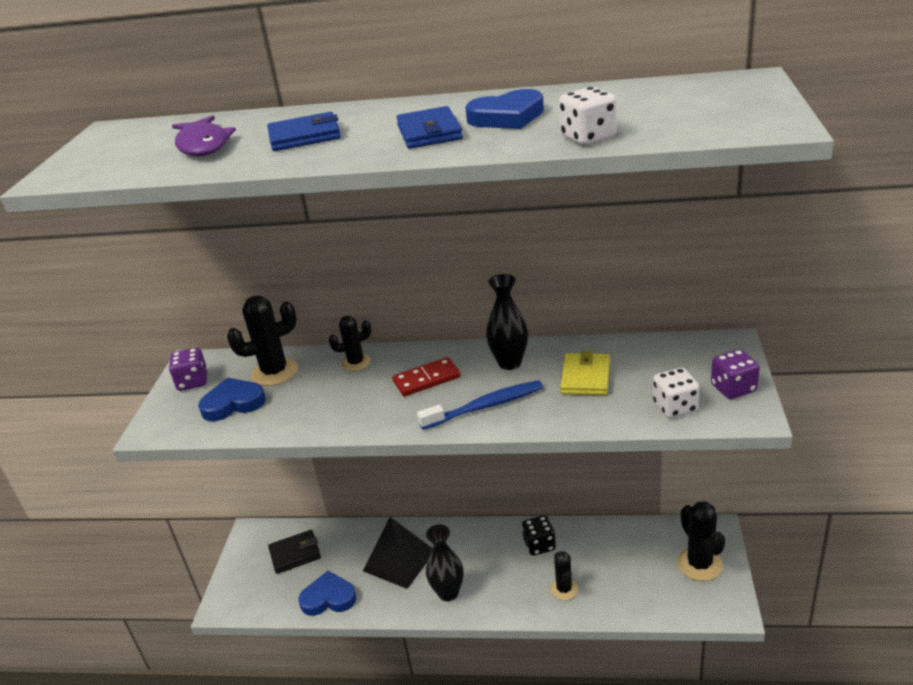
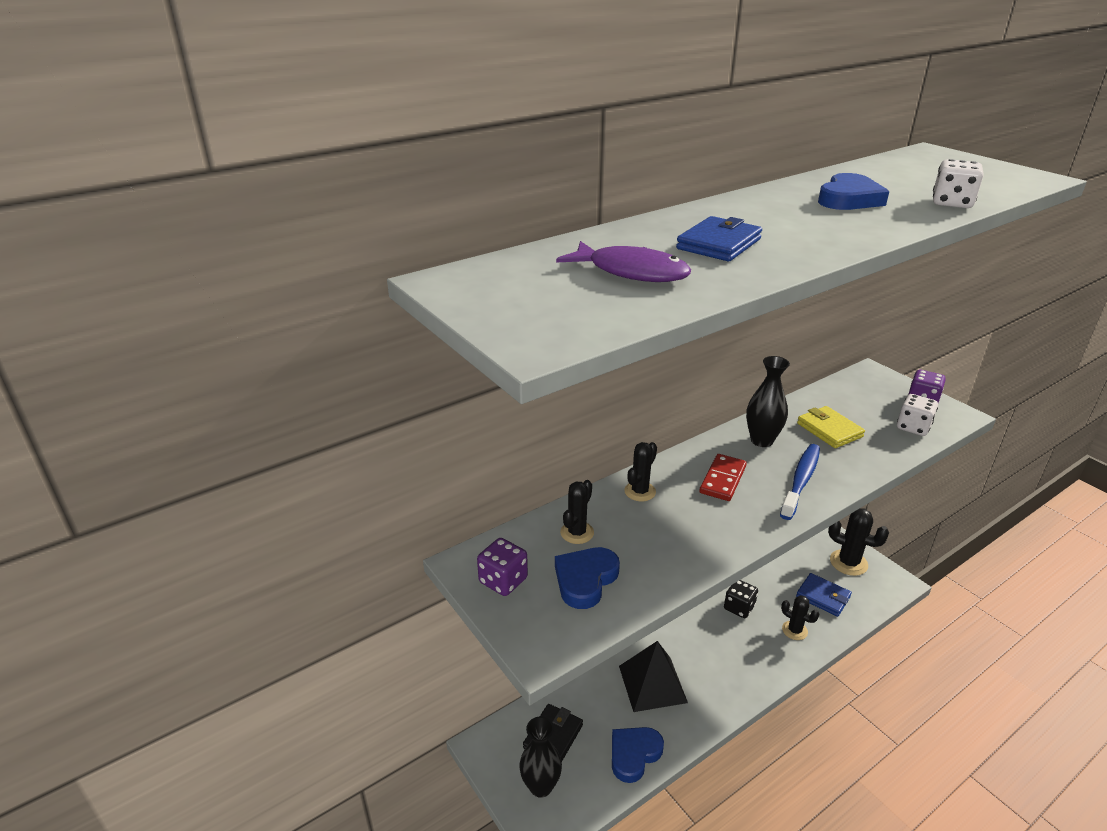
camera: 45 degrees left, 0 degrees up
(275, 372) = (577, 533): black cactus -> black cactus, size x0.62
(429, 133) = (824, 220): blue wallet -> blue wallet (823, 597)
(448, 593) = (722, 685): black vase -> black vase (541, 786)

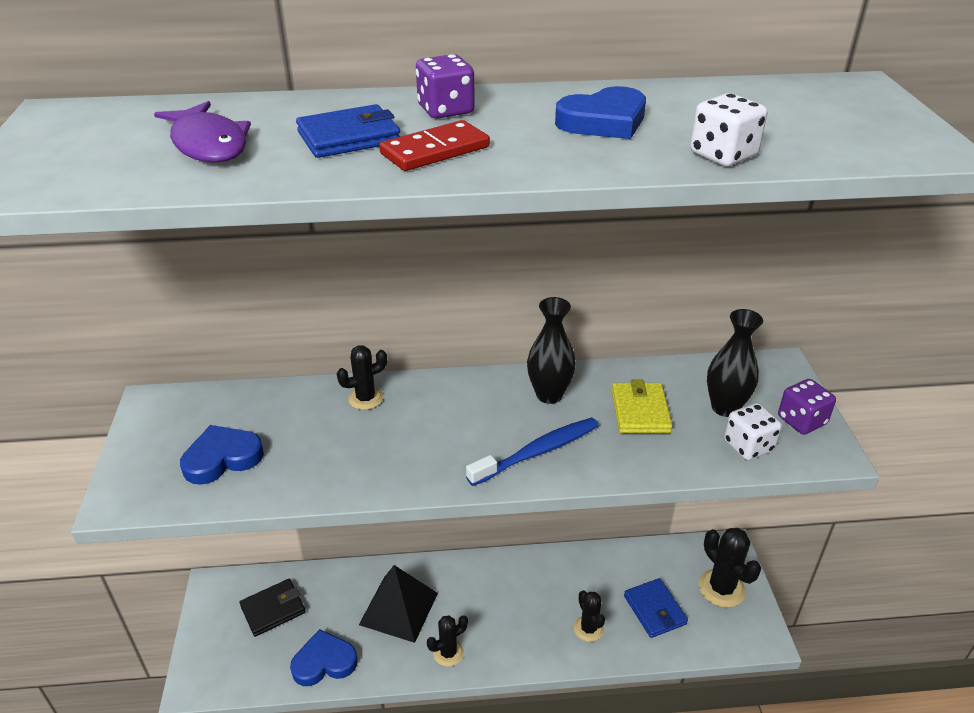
camera: 30 degrees right, 5 degrees up
(503, 580) = (160, 429): purple dice -> purple dice (445, 110)
(541, 786) = (226, 645): black vase -> black vase (725, 407)
(577, 533) = (266, 413): black cactus -> black cactus (448, 653)
(722, 479) = (458, 418): red domino -> red domino (435, 150)
(739, 607) = (551, 578): black dice -> none

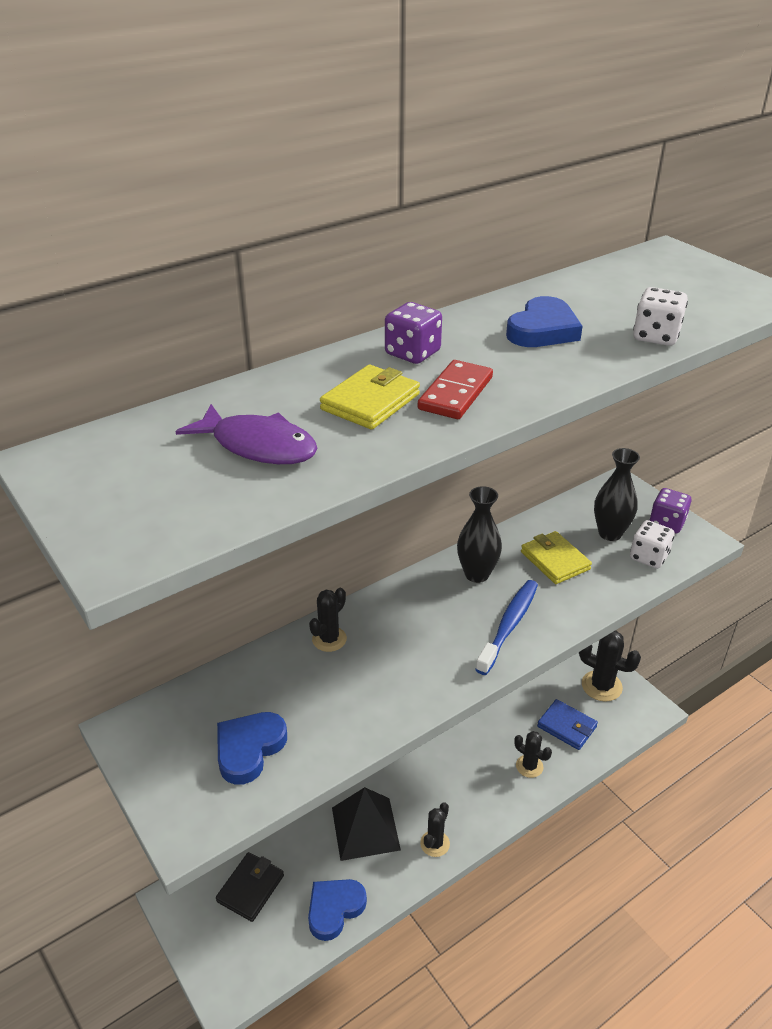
camera: 30 degrees left, 0 degrees up
(349, 137) = (370, 402): blue wallet -> yellow wallet

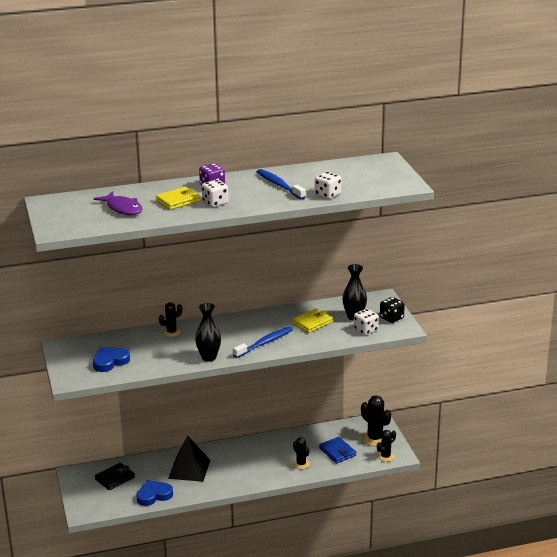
camera: 20 degrees right, 10 degrees down
(435, 843) = (223, 483): black cactus -> black cactus (385, 456)
(455, 393) = (215, 203): red domino -> white dice
(477, 574) = (265, 321): black vase -> black vase (209, 357)
(542, 330) = (279, 185): blue heart -> blue toothbrush
(555, 560) = (312, 323): yellow wallet -> yellow wallet turned 60 degrees clockwise
(667, 523) = (391, 318): purple dice -> black dice

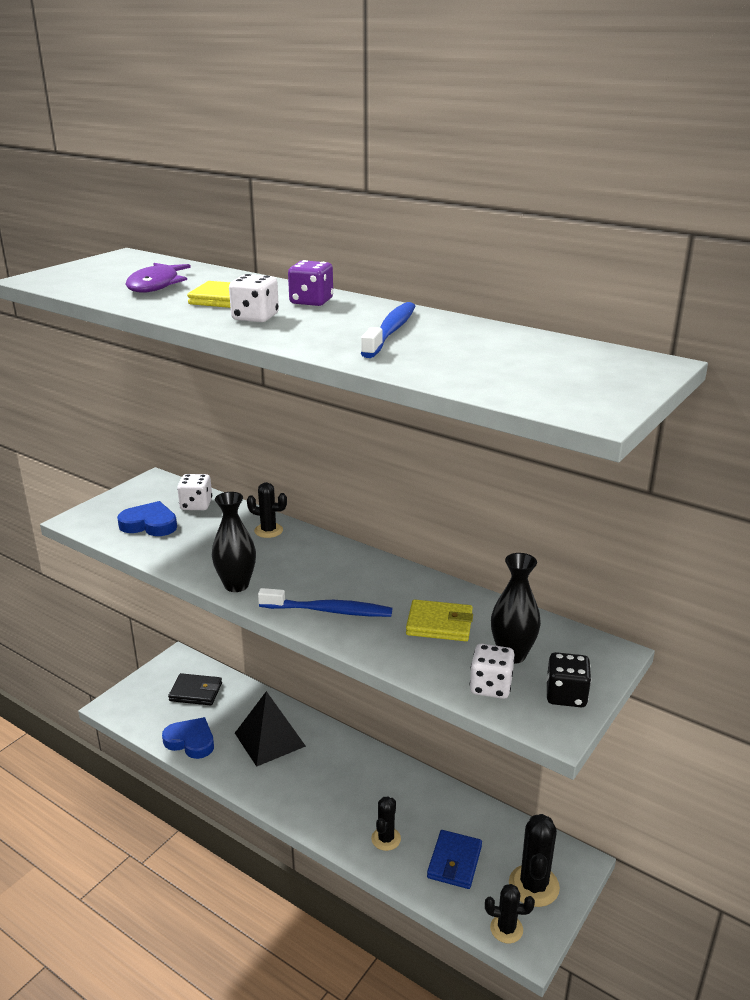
camera: 50 degrees right, 0 degrees up
(327, 195) = (419, 368): white dice -> white dice (196, 505)

